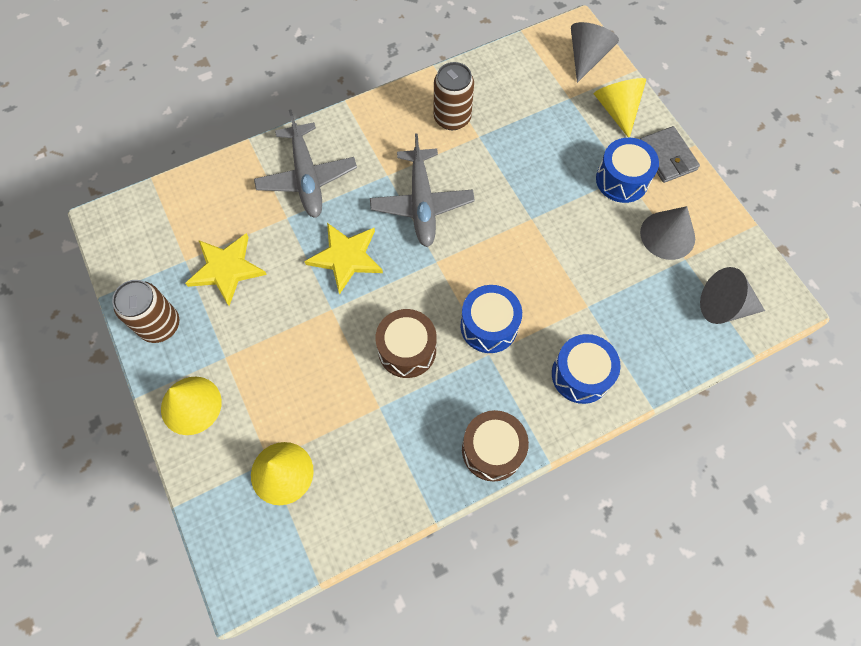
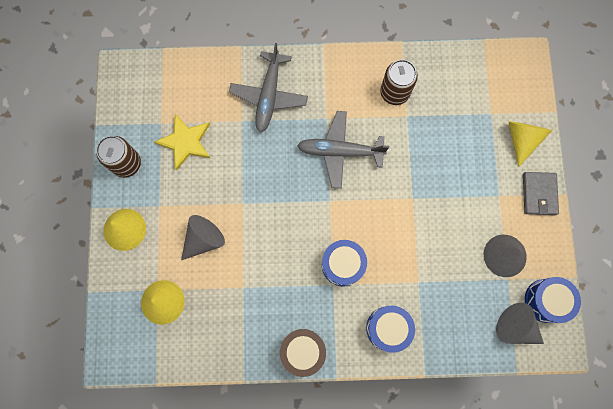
camera: 25 degrees right, 10 degrees up
(346, 257) = (269, 169): yellow star -> none
(407, 350) = (279, 256): brown drum -> none
(422, 203) = (340, 151): grey plane -> grey plane turned 75 degrees clockwise
(587, 57) = (522, 85): grey cone -> grey cone (203, 239)
(622, 180) = (495, 197): blue drum -> blue drum (546, 300)

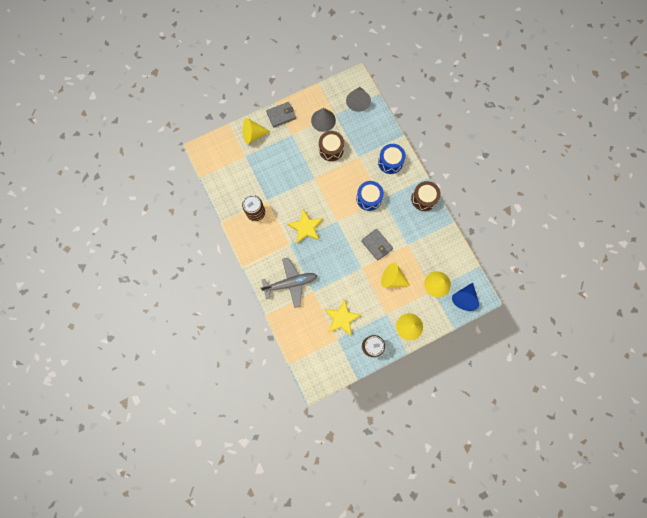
camera: 115 degrees left, 0 degrees up
(121, 331) = (464, 298): none -> blue cone
(203, 239) = (392, 279): grey cone -> yellow cone
(265, 241) = (376, 245): none -> grey wallet
(340, 151) = (305, 227): grey plane -> yellow star
(449, 244) = (331, 149): none -> brown drum
(546, 300) = (337, 92): blue drum -> none

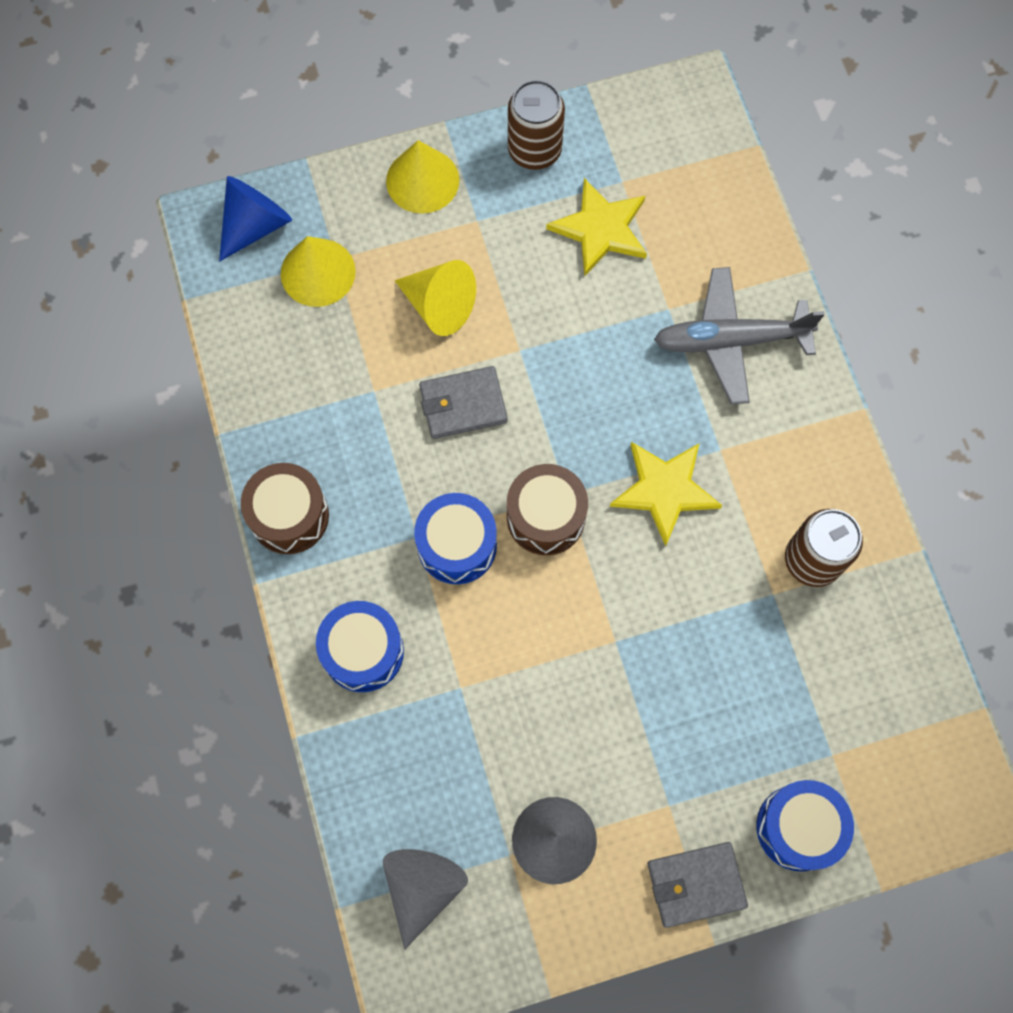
camera: 170 degrees left, 5 degrees down
(253, 135) = (798, 827): yellow cone -> blue drum
(331, 149) = (546, 729): brown drum -> brown drum (546, 517)
(376, 245) = (463, 405): grey wallet -> grey wallet turned 75 degrees counterclockwise

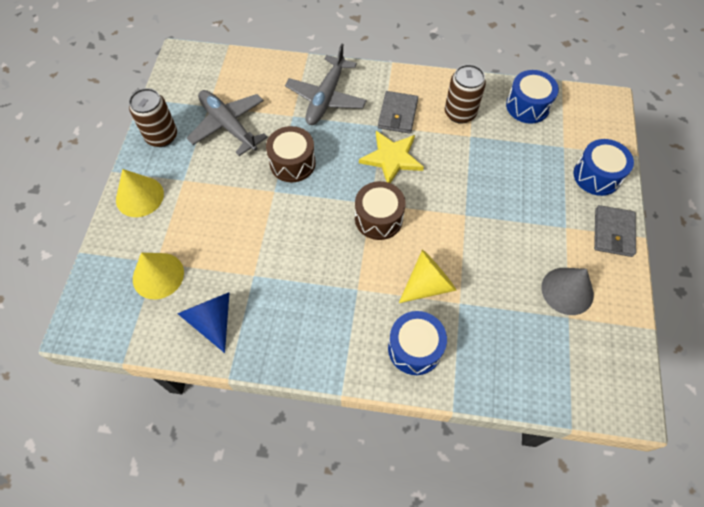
camera: 65 degrees left, 10 degrees down
(255, 225) = (102, 299): blue cone -> blue cone (212, 320)
(289, 516) = (306, 357): brown drum -> brown drum (292, 163)
(422, 888) = (574, 374): grey cone -> none
(439, 305) = (222, 219): yellow cone -> yellow cone (428, 284)
(457, 545) = (373, 270): blue drum -> blue drum (527, 106)
(463, 405) = (290, 232): grey wallet -> grey wallet (398, 114)
(601, 229) = (228, 126): yellow star -> grey plane

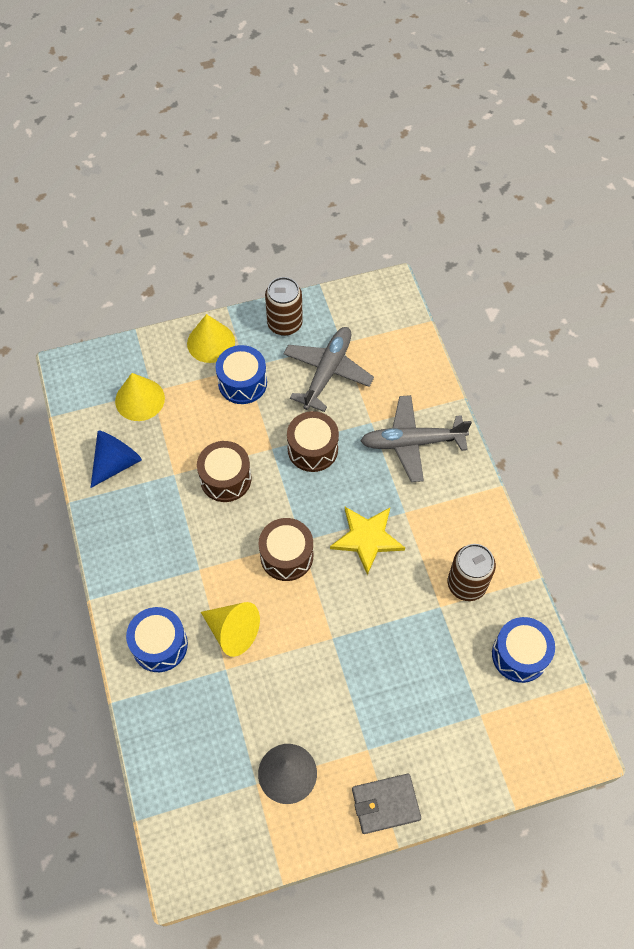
camera: 65 degrees right, 0 degrees up
(282, 236) = (225, 478): none -> brown drum
(398, 114) = (429, 521): grey wallet -> none
(596, 176) = (457, 765): blue drum -> blue drum (242, 383)

